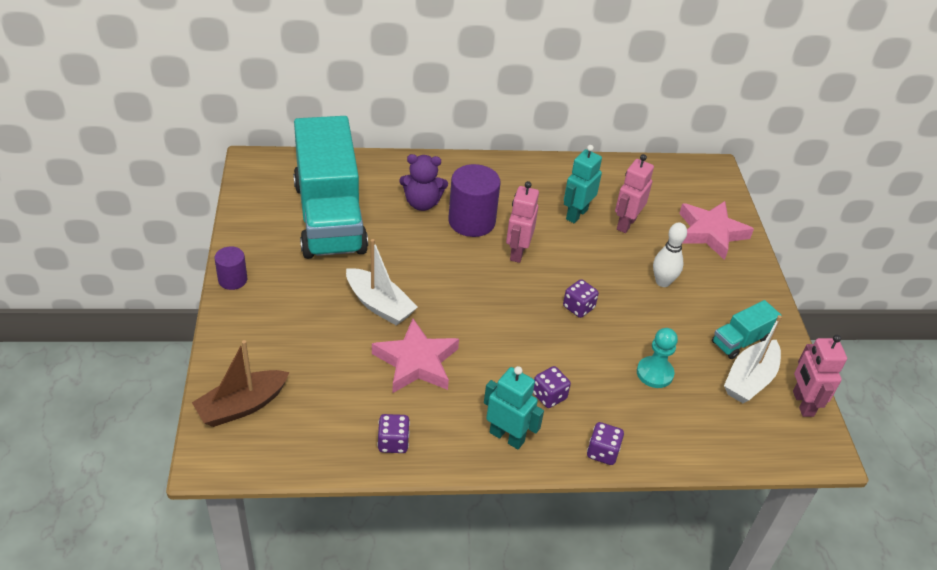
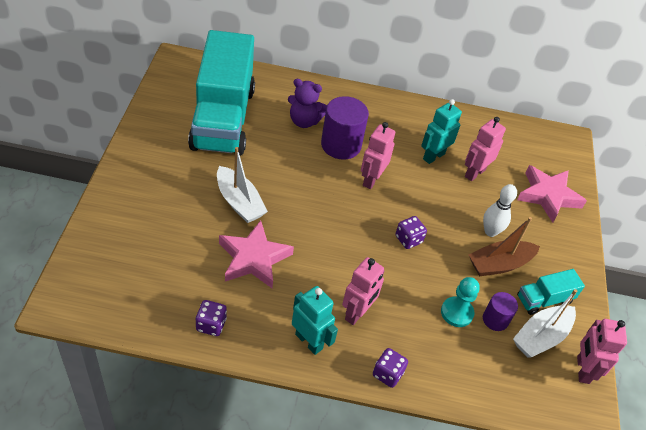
camera: 10 degrees right, 5 degrees up
(232, 280) = (126, 156): purple cylinder -> purple cylinder (495, 319)
(242, 406) = (98, 265): brown boat -> brown boat (499, 264)
(549, 396) = (357, 313): purple dice -> pink robot

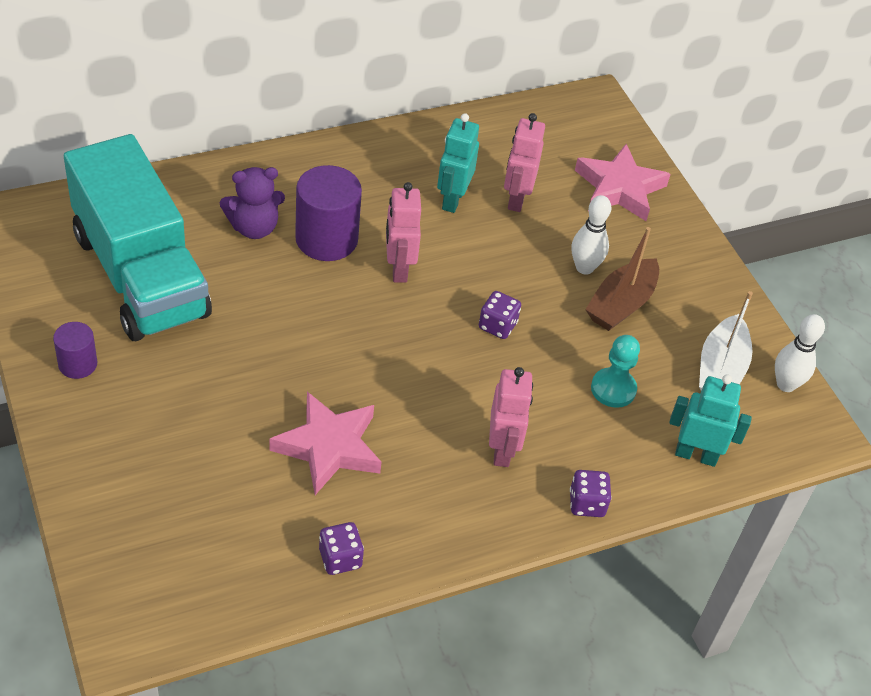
camera: 30 degrees left, 0 degrees up
(239, 202) = (253, 382): white boat -> none
(309, 341) = (472, 514): turquoise robot -> turquoise robot (696, 455)
(495, 319) = (660, 375): purple cylinder -> purple cylinder (78, 364)
(544, 300) = (696, 323): turquoise truck -> none
(582, 369) = (786, 384): pink robot -> white bowling pin

